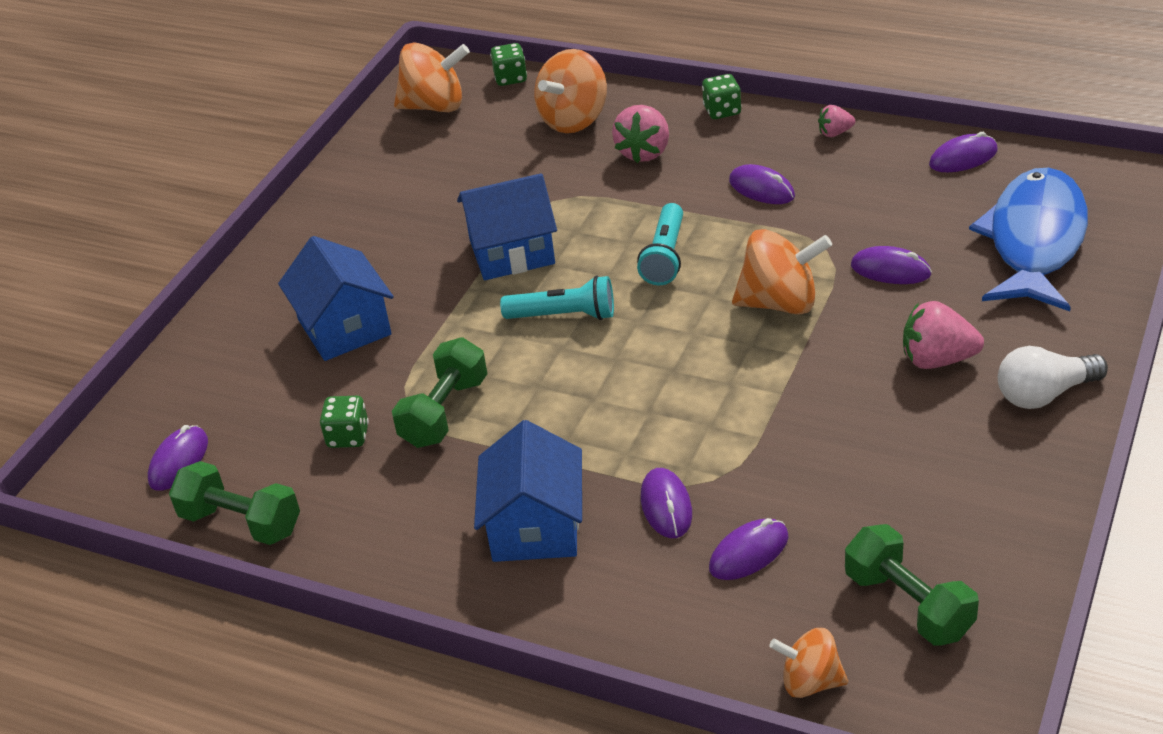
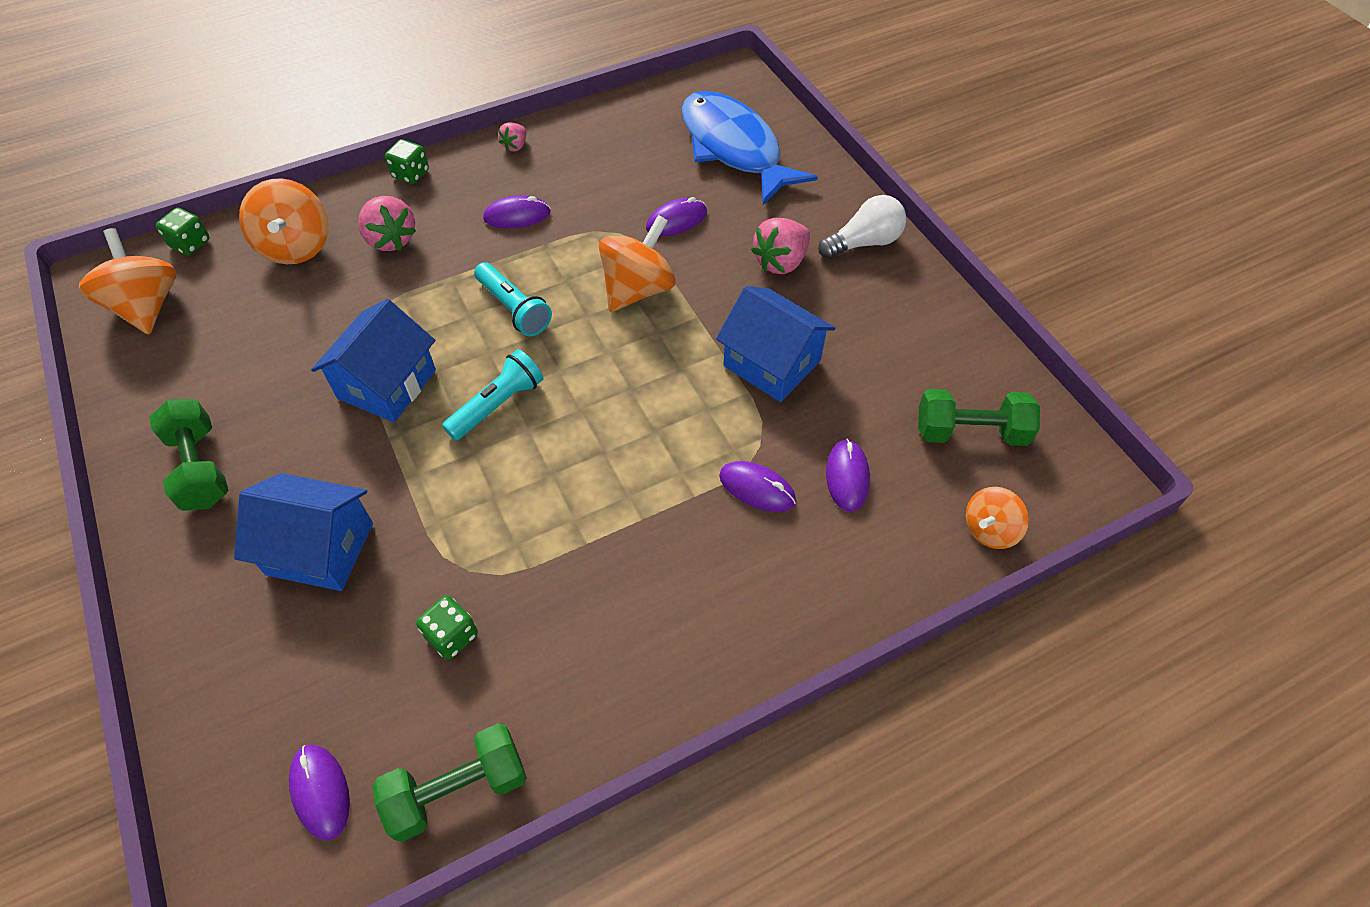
camera: 55 degrees left, 15 degrees up
(435, 106) = (146, 306): orange spinning top -> orange spinning top turned 60 degrees counterclockwise
(444, 412) = (506, 550): green dumbbell -> green dumbbell (200, 468)
(535, 526) = (693, 579): blue house -> blue house (771, 363)
(963, 158) = (621, 117): purple mouse -> none
(1044, 394) = (864, 243): white light bulb -> white light bulb turned 135 degrees counterclockwise

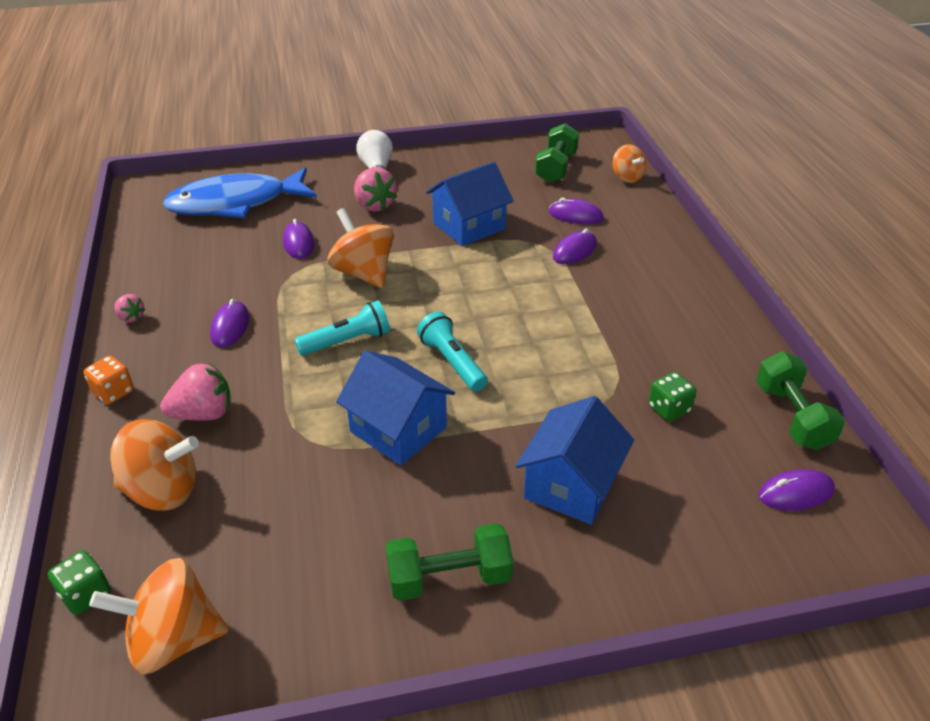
camera: 75 degrees left, 15 degrees down
(411, 174) = (113, 392): green dice -> orange dice

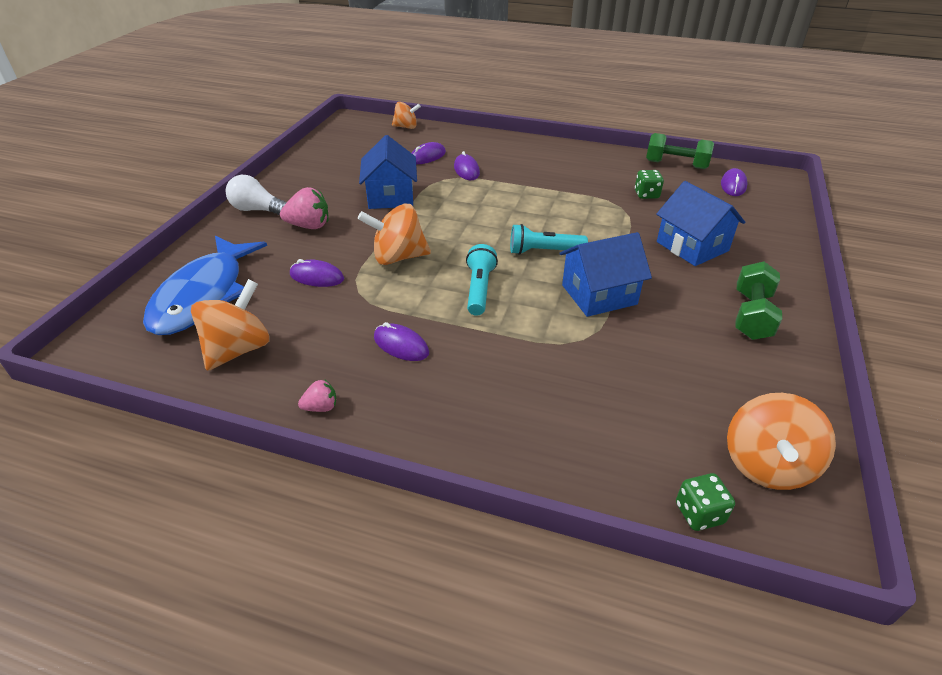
camera: 60 degrees left, 0 degrees up
(113, 392) = (433, 443): orange dice -> none
(163, 490) = (594, 436): orange spinning top -> orange spinning top (238, 349)
(203, 414) = (510, 389): pink strawberry -> none
(555, 168) = (361, 144): green dumbbell -> none

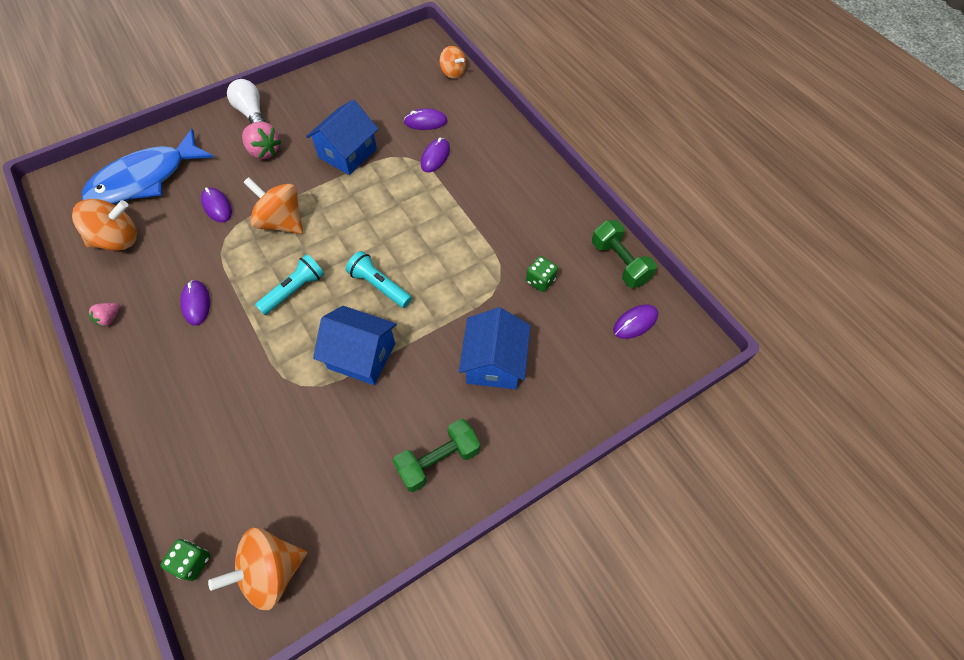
camera: 40 degrees right, 20 degrees up
(321, 407) = (109, 318): pink strawberry -> pink strawberry turned 105 degrees clockwise

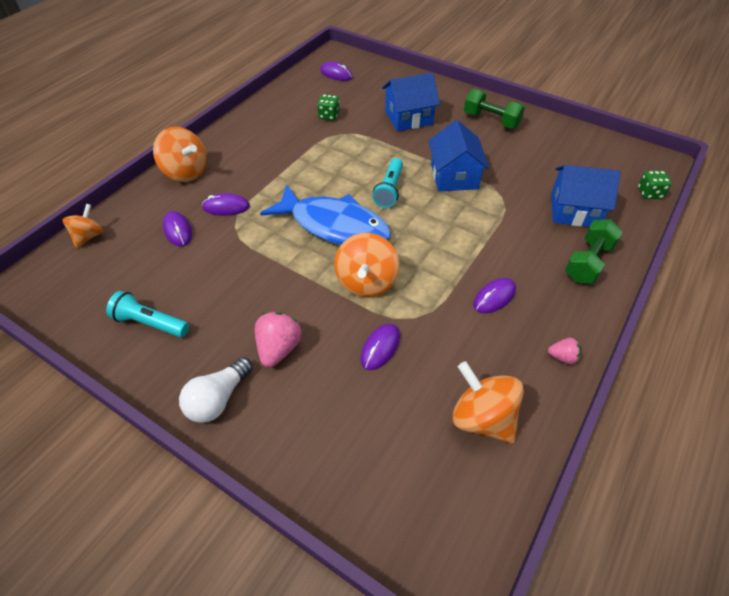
camera: 115 degrees left, 10 degrees down
(145, 179) = (385, 454): blue fish -> blue fish (334, 226)
(271, 571) = (615, 159): orange spinning top -> orange spinning top (186, 172)
(294, 290) = (431, 237): turquoise flashlight -> turquoise flashlight (150, 323)
(347, 153) = (249, 272): blue house -> blue house (574, 210)
(620, 263) = (290, 88): green dumbbell -> green dumbbell (588, 262)

